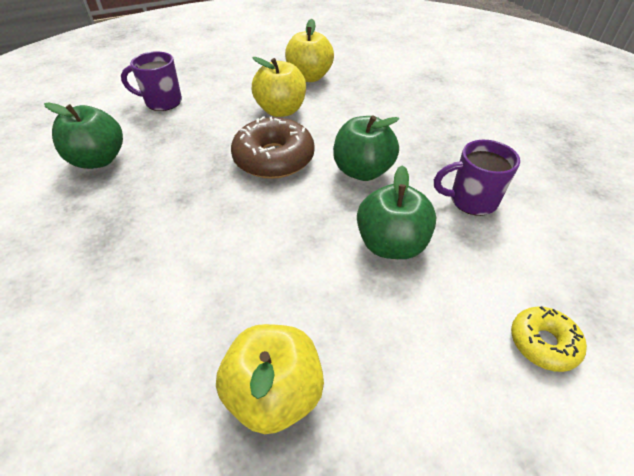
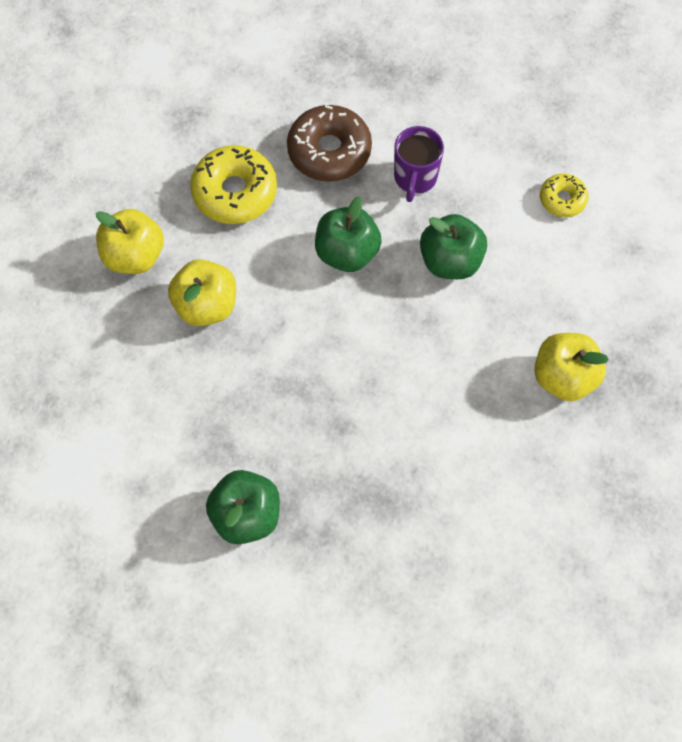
camera: 75 degrees left, 20 degrees up
(162, 102) = (136, 443): purple mug -> none
(274, 158) = (300, 331): brown donut -> brown donut (329, 151)
(385, 106) = (235, 192): none -> yellow donut

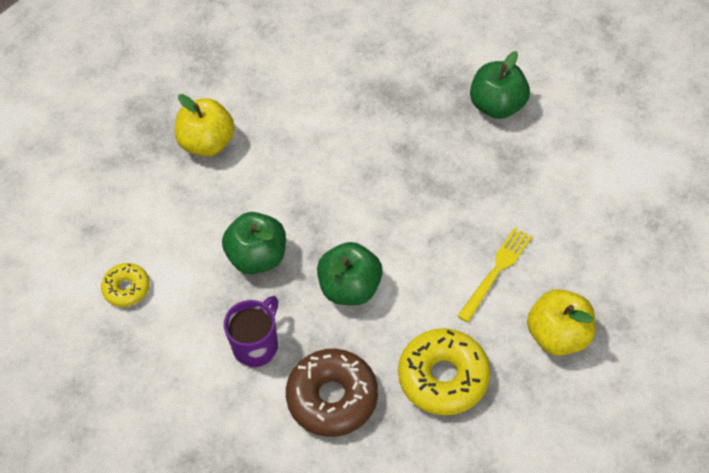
camera: 160 degrees left, 10 degrees down
(206, 306) = (496, 271): yellow apple -> yellow fork

